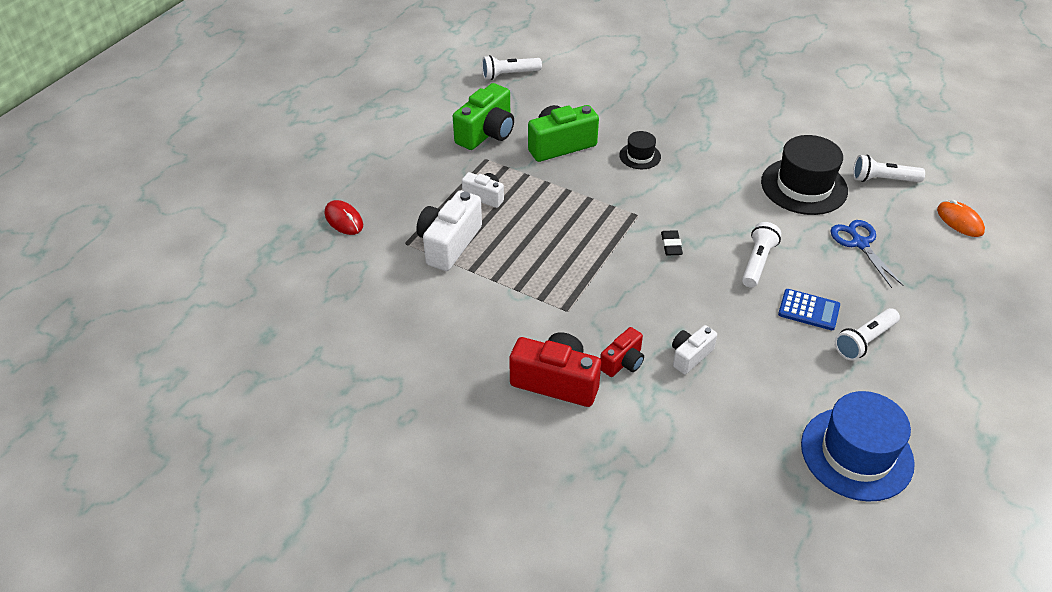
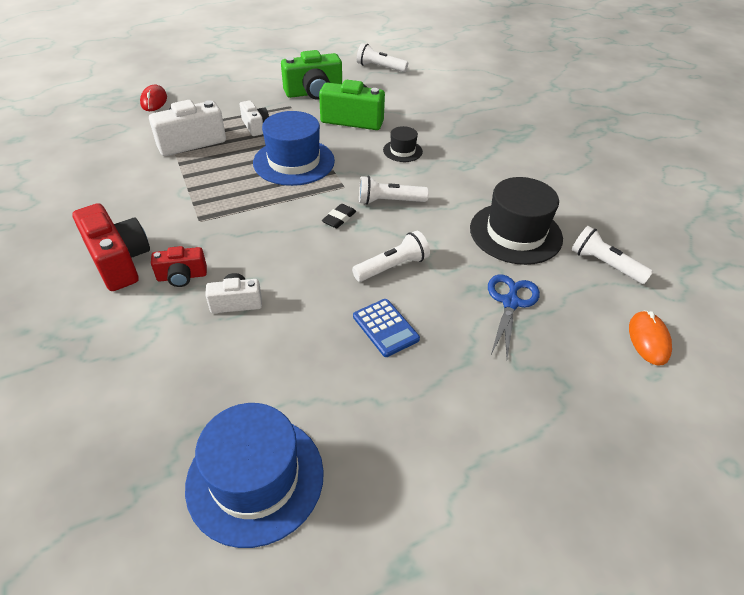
camera: 35 degrees right, 0 degrees up
(567, 214) = (294, 162): none -> blue hat
(864, 341) = (402, 385): white flashlight -> white flashlight (389, 201)

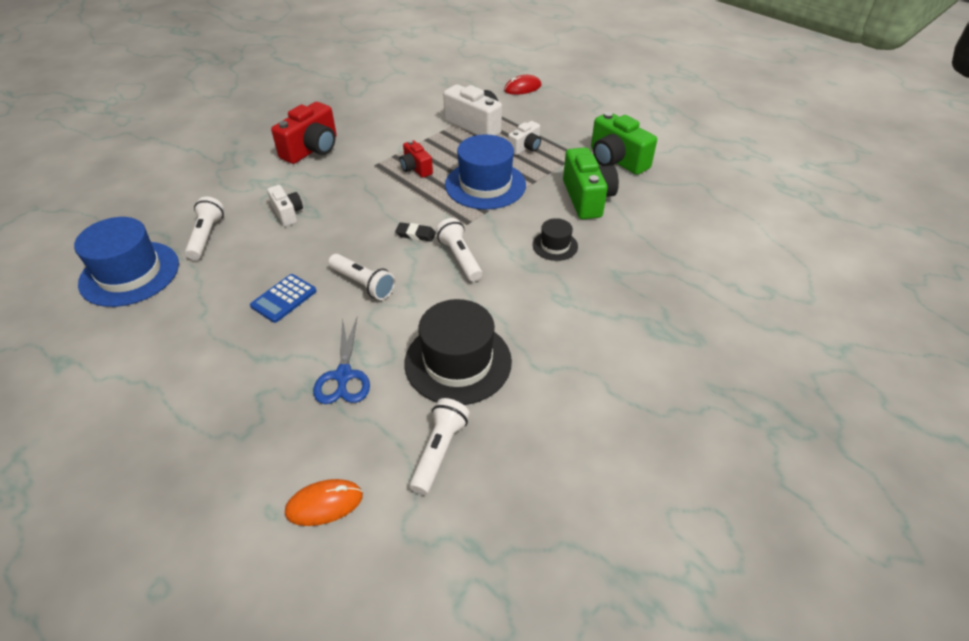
camera: 70 degrees right, 0 degrees up
(182, 276) = (306, 180): red camera -> red camera (416, 168)
(380, 67) = (717, 187): white flashlight -> white flashlight (206, 236)
(510, 302) = (343, 375): blue scissors -> blue scissors turned 90 degrees clockwise

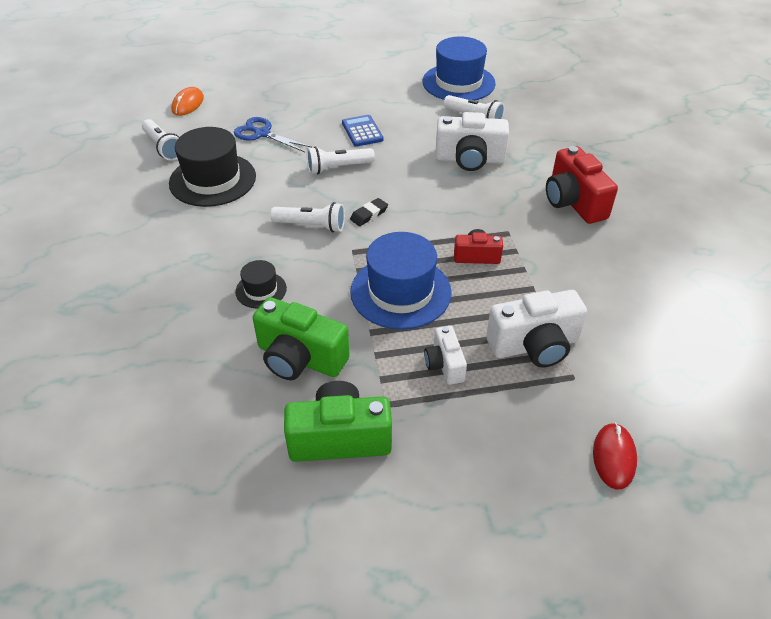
camera: 125 degrees right, 0 degrees up
(287, 213) = (469, 159): white camera -> white camera, size x1.74

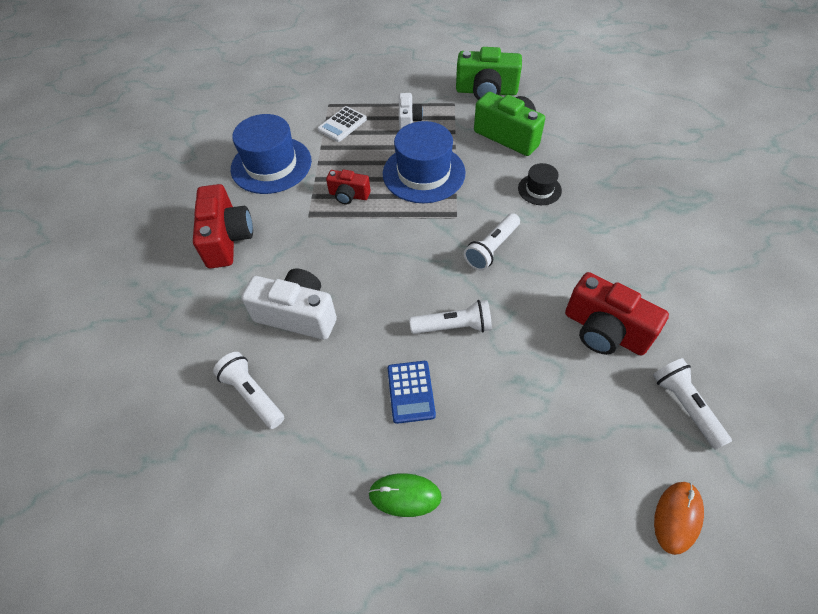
camera: 165 degrees left, 10 degrees up
(212, 179) = (604, 331): black hat -> red camera
(262, 134) = (549, 412): blue scissors -> none
(311, 225) = (492, 248): white flashlight -> white flashlight turned 75 degrees counterclockwise
(353, 93) = (405, 495): none -> green mouse
(369, 214) = (432, 253): black eraser -> none
(458, 83) = (231, 492): blue hat -> blue hat (271, 165)
(534, 345) = (342, 125): white camera -> white calculator
(614, 457) = (333, 68): red mouse -> none

